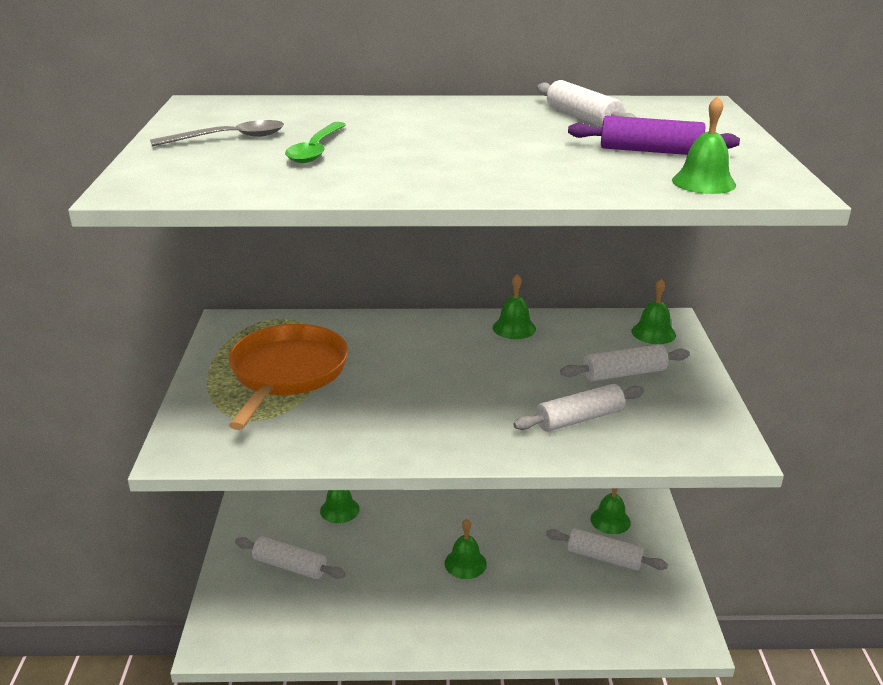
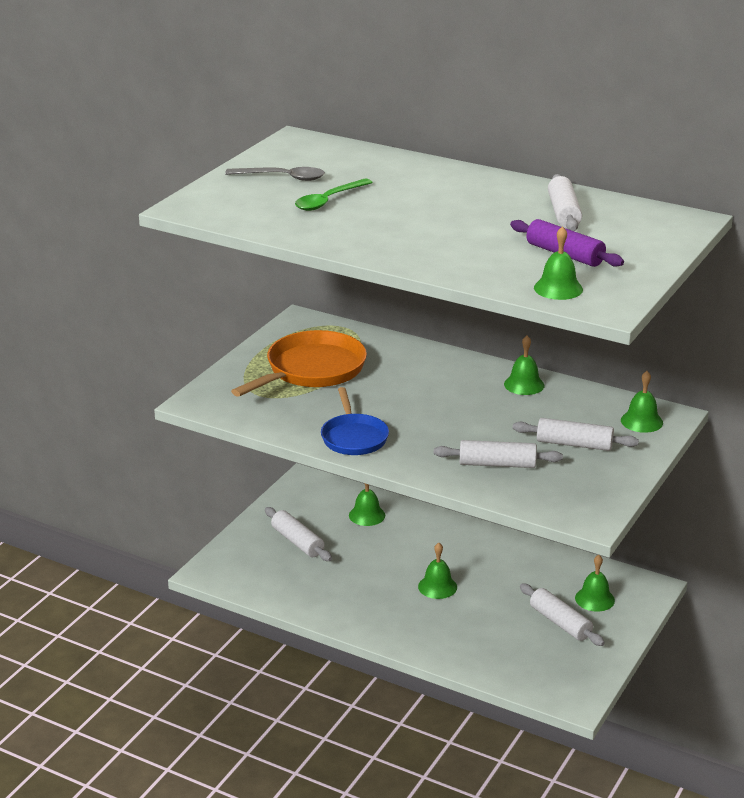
camera: 30 degrees right, 0 degrees up
(403, 437) = (353, 437): none -> blue pan

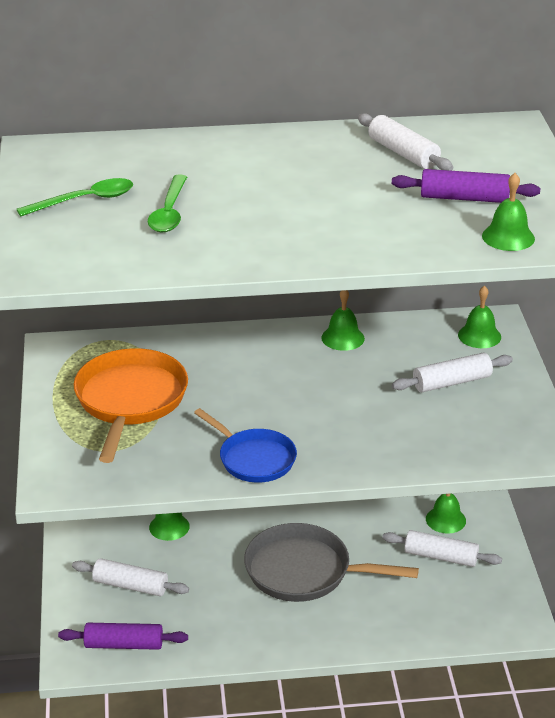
camera: 35 degrees left, 5 degrees up
(253, 577) = (124, 645): none -> purple rolling pin
(282, 178) = (85, 200): grey spoon -> green spoon
(437, 586) = (304, 571): green bell -> grey pan
(497, 464) = (411, 431): white rolling pin -> none

